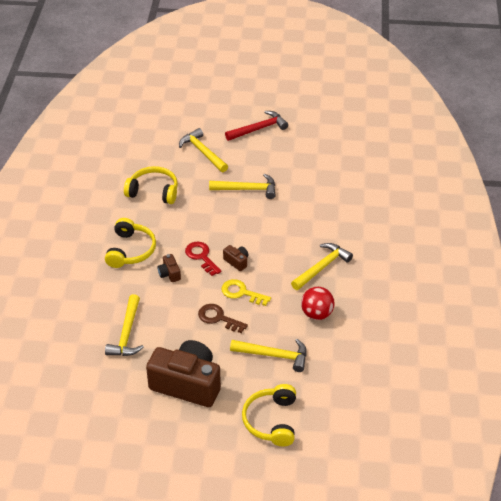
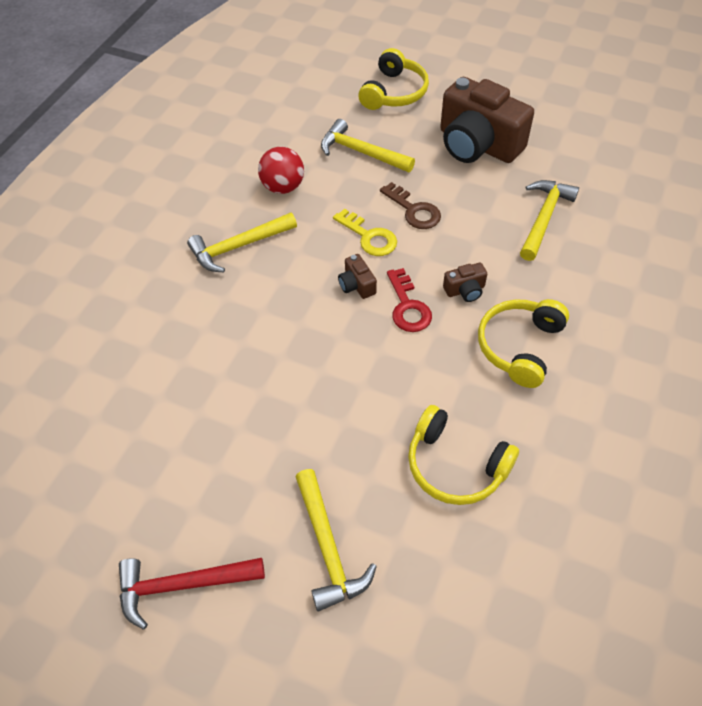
camera: 160 degrees left, 10 degrees up
(169, 274) = (465, 290): brown camera -> brown camera turned 75 degrees clockwise
(247, 189) = (281, 421): yellow hammer -> none

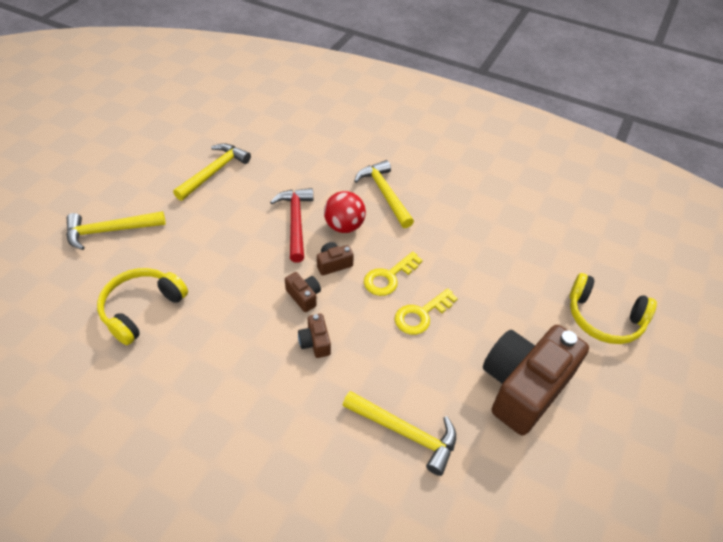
camera: 90 degrees right, 5 degrees down
(182, 585) = (116, 166): red hammer -> red hammer (295, 222)
(283, 187) = (453, 222): red ball -> red ball (344, 226)
(361, 152) = (503, 281): yellow hammer -> yellow hammer (214, 172)
(407, 306) = (304, 296): red key -> brown camera
(414, 210) = (421, 315): brown key -> yellow key
(519, 346) = (241, 375): yellow headphones -> none

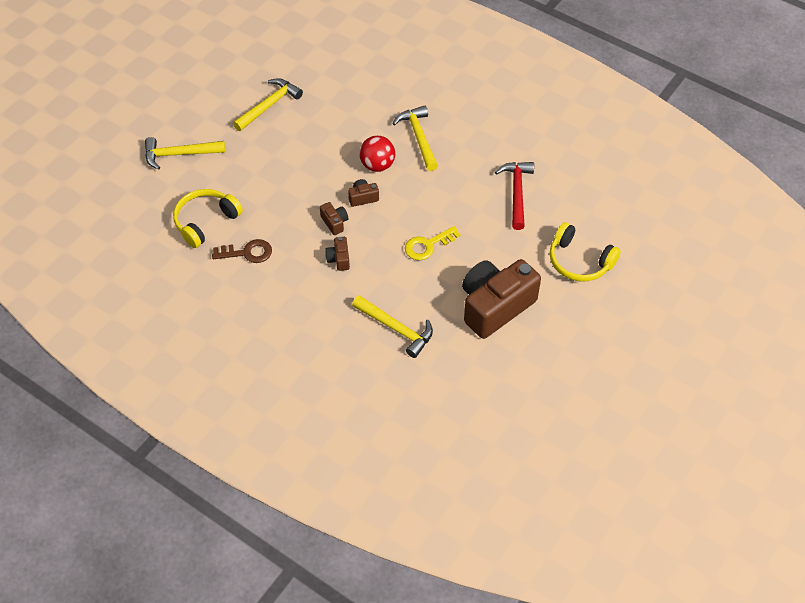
camera: 10 degrees right, 5 degrees up
(197, 345) = (247, 253): none -> brown key
(295, 222) = (335, 158): red hammer -> red hammer (516, 193)
(389, 277) = (407, 213): yellow key -> none

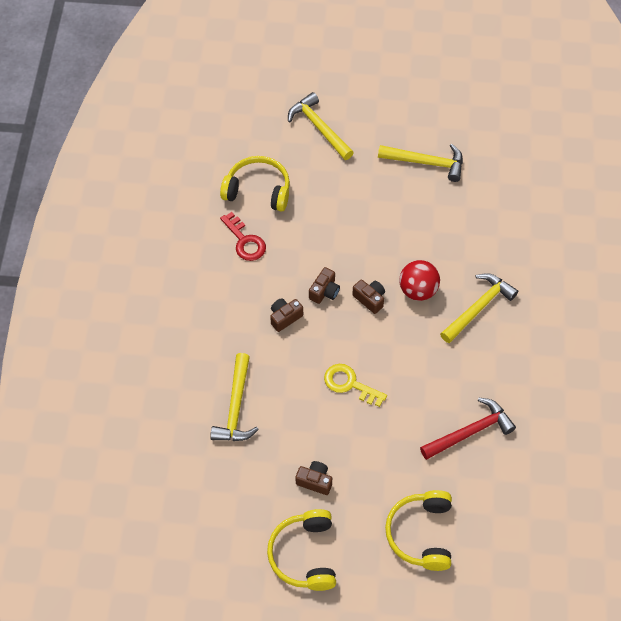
camera: 60 degrees right, 5 degrees up
(247, 253) = (245, 241): brown key -> red key
(495, 306) = (315, 481): brown camera -> brown camera, size x0.41
(552, 342) = (304, 555): none -> yellow headphones

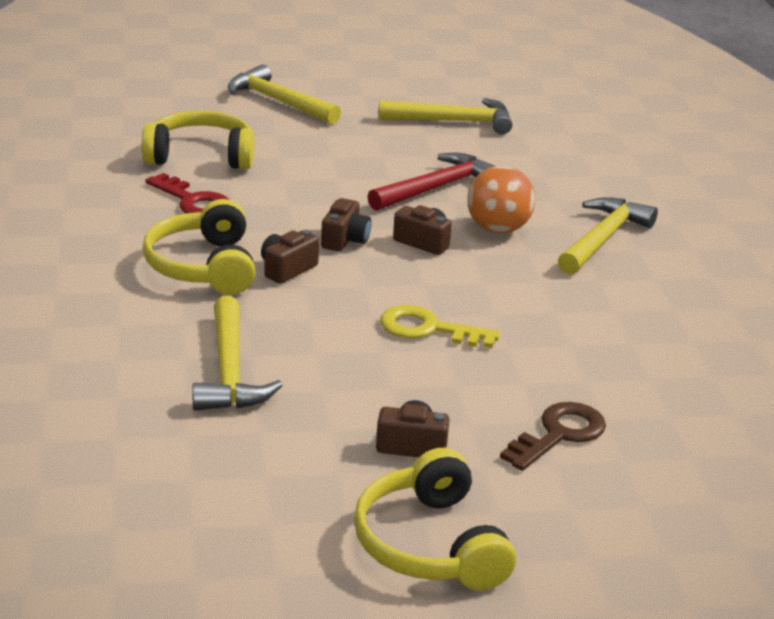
camera: 15 degrees left, 30 degrees down
(393, 483) = (559, 434): none -> brown key
(418, 290) = (498, 229): red ball -> orange ball
(421, 534) = (644, 492): yellow headphones -> yellow headphones (203, 266)
(470, 432) = (663, 363): red hammer -> red hammer (436, 188)

